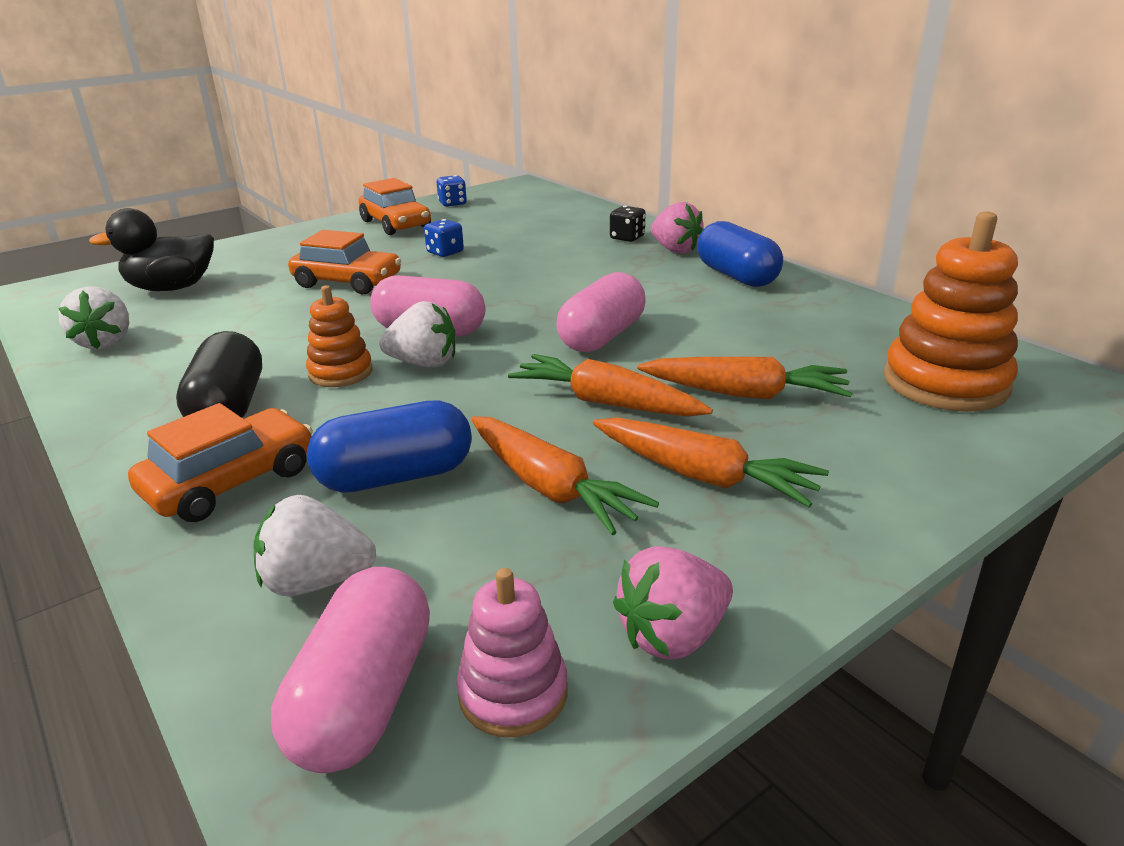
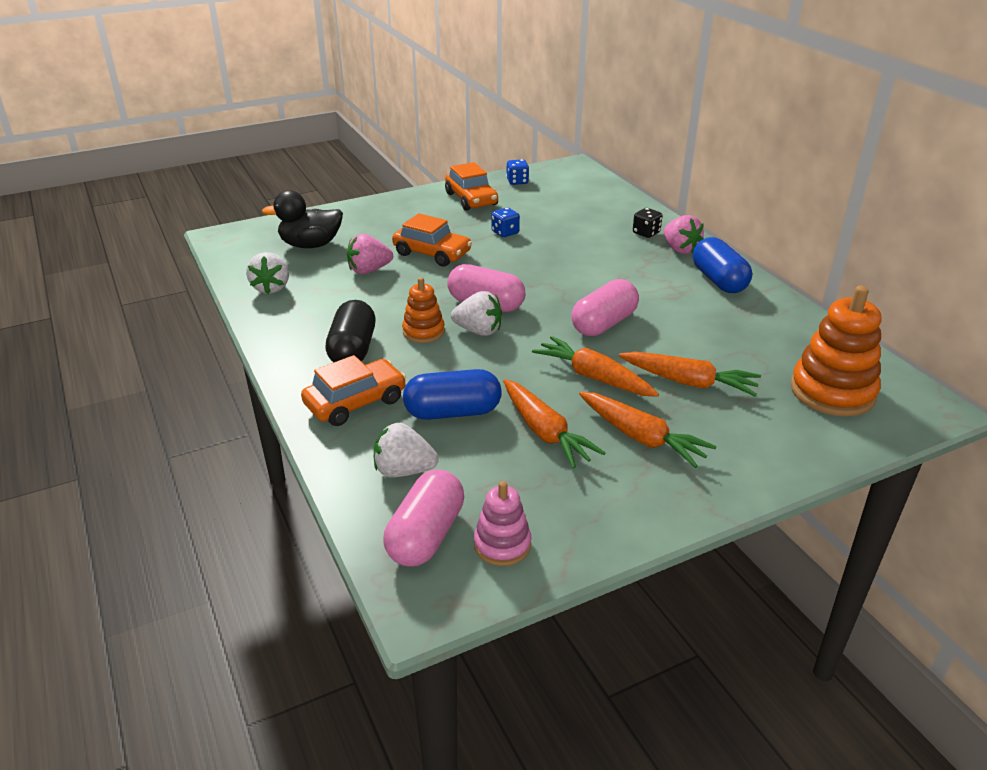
camera: 10 degrees right, 5 degrees up
(672, 635) = (594, 529): pink strawberry -> pink strawberry (369, 270)

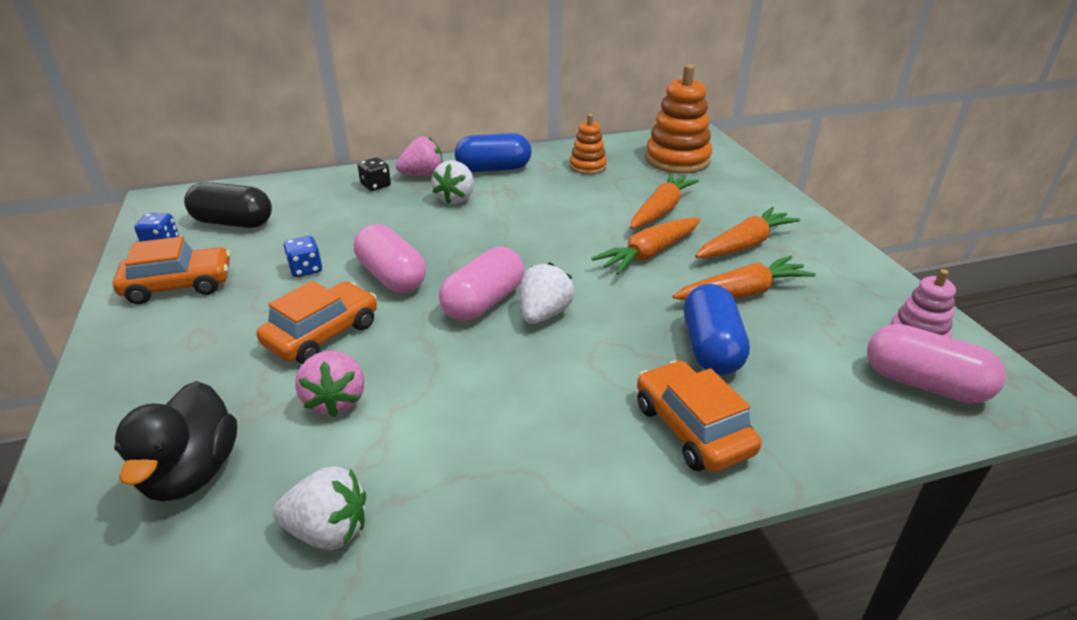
camera: 80 degrees left, 0 degrees up
(353, 350) = (563, 427): black capsule -> black capsule (233, 223)
(404, 471) = (824, 393): white strawberry -> white strawberry (456, 198)
(423, 331) = (533, 357): orange stacking toy -> orange stacking toy (587, 166)
(604, 324) = (552, 235): pink capsule -> pink capsule (392, 277)

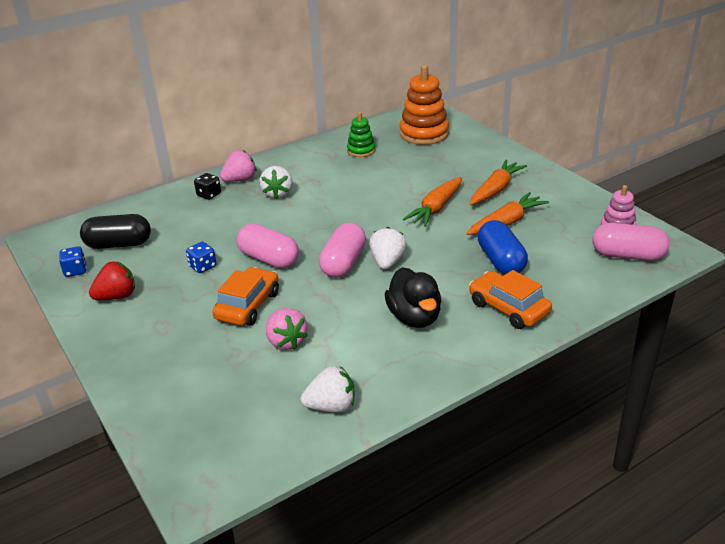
camera: 15 degrees left, 0 degrees up
(179, 285) = (117, 296): orange car -> red strawberry
(192, 472) = (226, 399): black duck -> black duck (414, 317)
(493, 169) = (291, 165): blue capsule -> none
(587, 166) = (361, 150): orange stacking toy -> green stacking toy
(661, 210) = (430, 175): orange carrot -> none

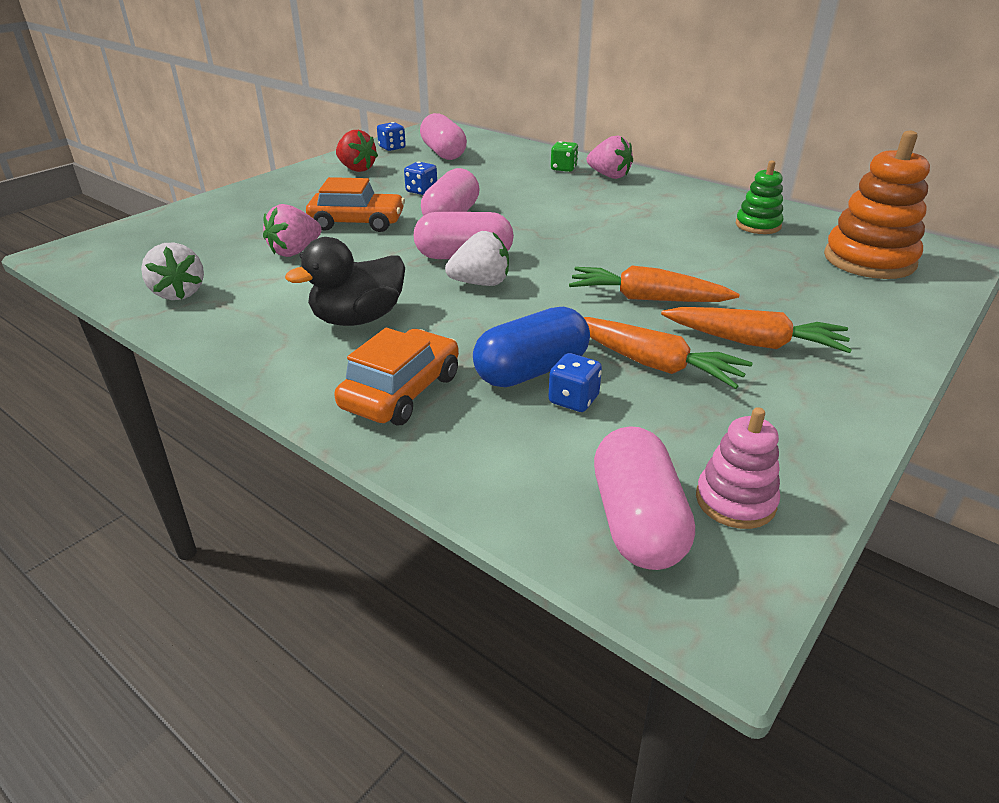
camera: 70 degrees right, 0 degrees up
(119, 244) = (443, 153): black capsule -> pink capsule
(209, 195) = (563, 168): black dice -> green dice
(277, 194) = (595, 198): white strawberry -> none
(532, 253) = (573, 400): none -> blue dice

